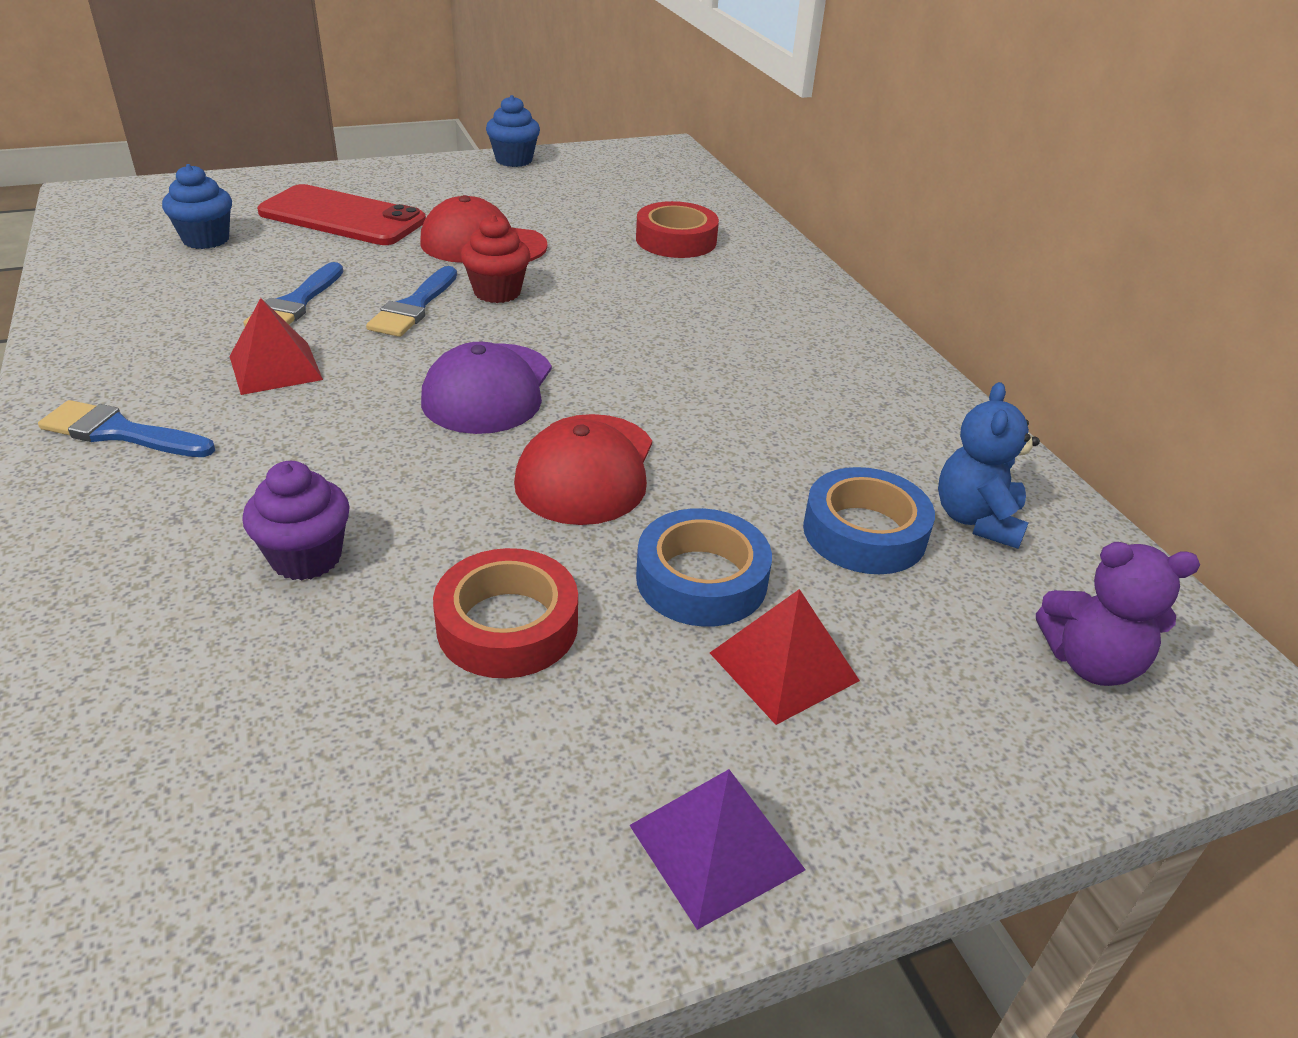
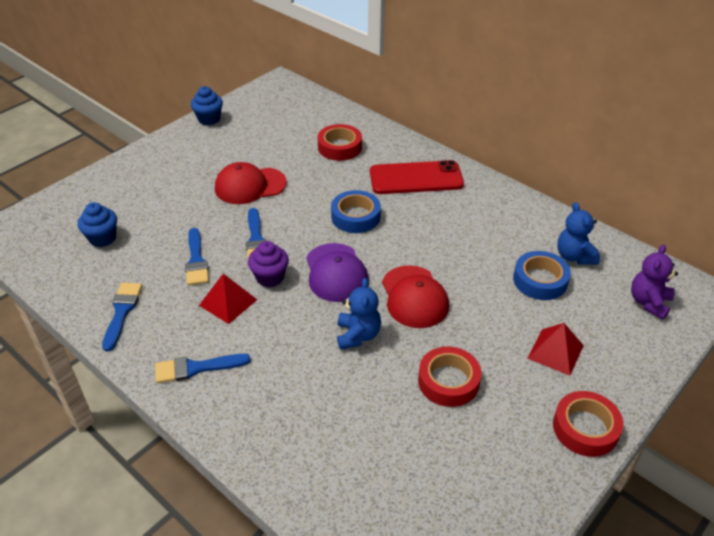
camera: 25 degrees left, 5 degrees up
(117, 327) = (122, 312): none -> blue brush
(306, 557) = (344, 389): purple cupcake -> purple cupcake (270, 277)
(342, 217) = (159, 195): red phone -> red phone (416, 178)
(423, 487) = (358, 335): none -> blue teddy bear
(497, 292) = (286, 214): red cupcake -> none
(701, 579) = (499, 328): blue tape -> blue tape (355, 216)
(716, 847) = (585, 428): purple pyramid -> red tape
(1090, 662) = (649, 302): purple teddy bear -> purple teddy bear turned 135 degrees clockwise

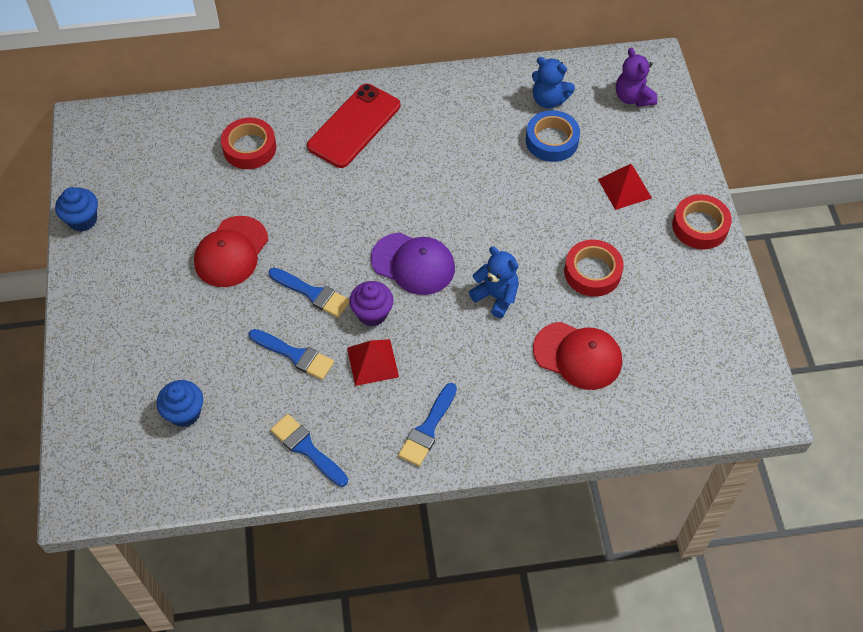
camera: 50 degrees left, 15 degrees up
(355, 216) = (358, 203): blue tape -> none
(414, 297) = (491, 231): red cap -> red cap (577, 356)

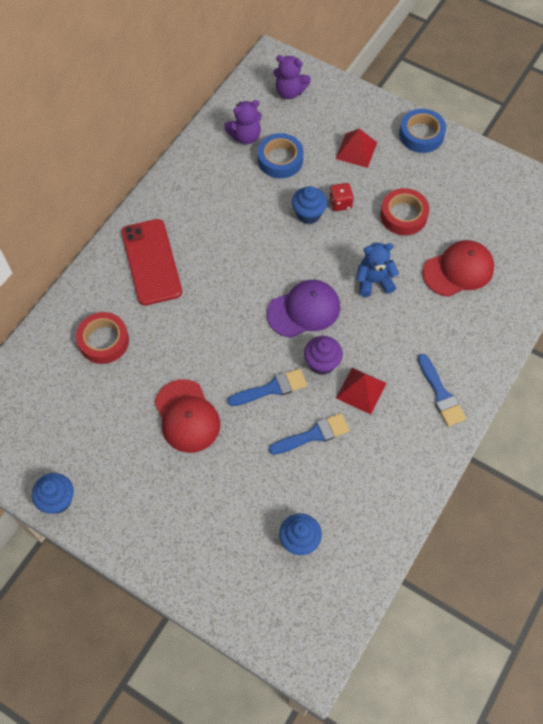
camera: 50 degrees left, 5 degrees up
(307, 448) = (395, 479): blue brush -> none
(516, 200) = (308, 214): none -> blue cupcake
(549, 100) = (245, 136): blue teddy bear -> purple teddy bear
(553, 215) = (340, 203): none -> red dice
(700, 226) = (421, 135): red tape -> blue tape

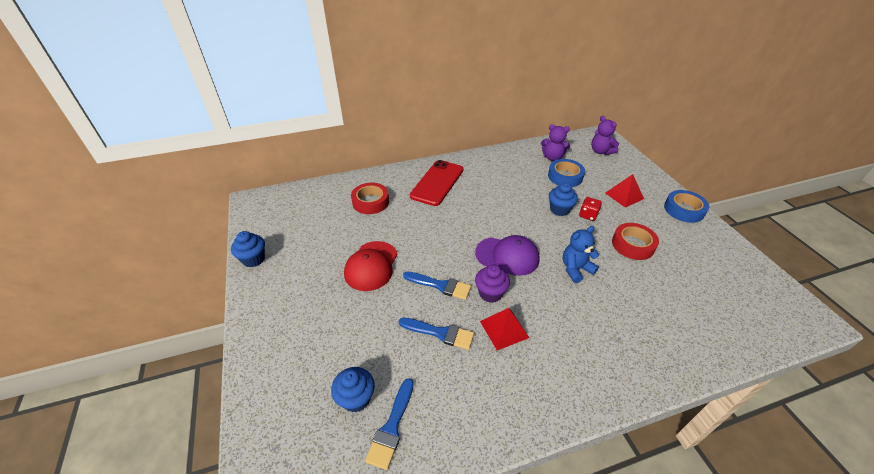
camera: 40 degrees right, 20 degrees down
(374, 281) = (575, 269): blue teddy bear -> blue teddy bear turned 60 degrees counterclockwise
(441, 394) = (570, 377): blue brush -> blue brush (391, 427)
(458, 270) = (655, 301): red cap -> none

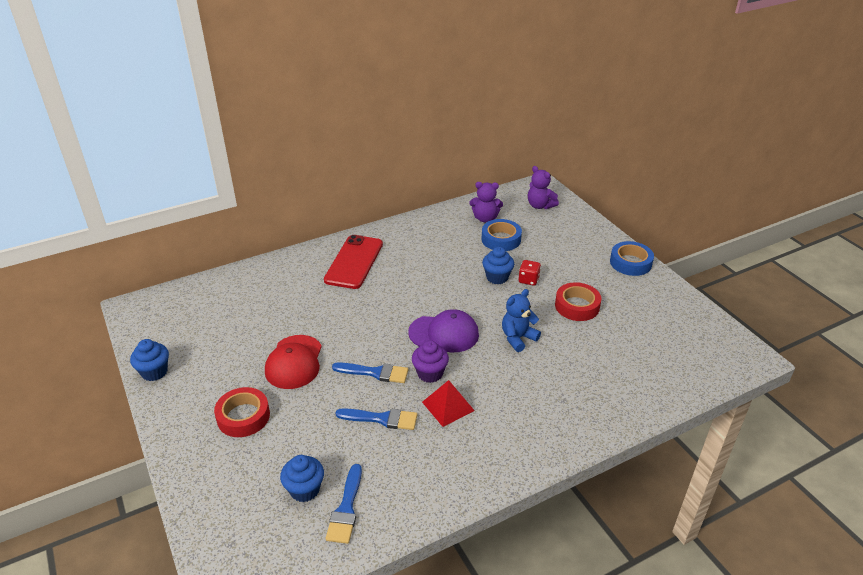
camera: 10 degrees left, 5 degrees down
(370, 202) = (279, 292): red tape -> red tape (243, 416)
(624, 195) = (567, 254): red pyramid -> none

